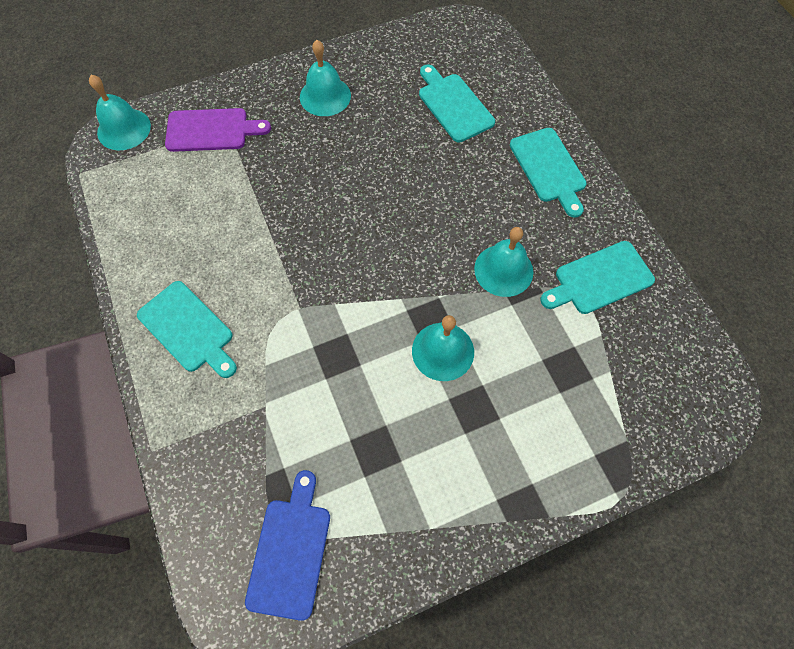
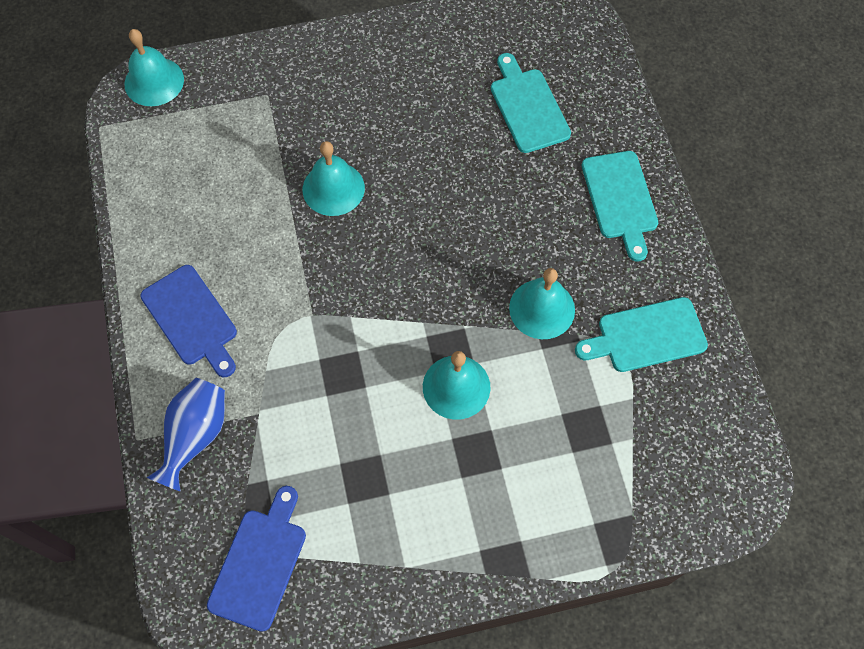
camera: 10 degrees right, 0 degrees up
(188, 329) = (192, 319): turquoise cutting board -> blue cutting board
(208, 437) = (195, 436): none -> blue vase
(211, 130) = (249, 97): purple cutting board -> none
(325, 96) = (383, 74): turquoise bell -> turquoise bell (333, 188)

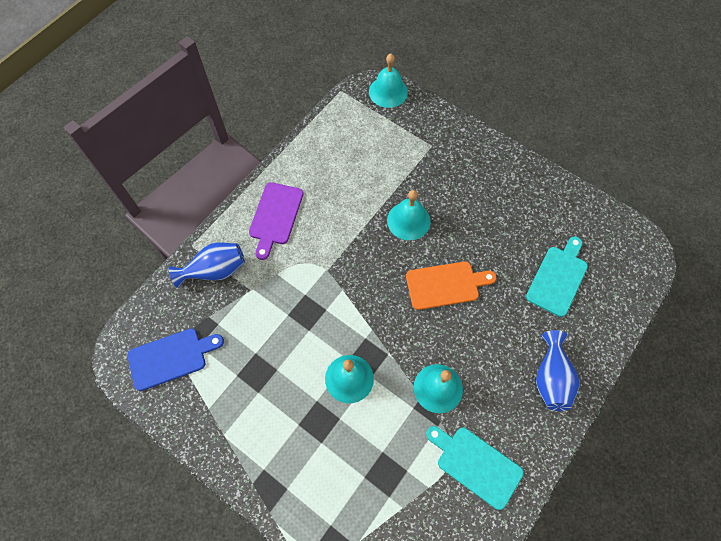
camera: 50 degrees right, 0 degrees up
(192, 319) = (275, 216): blue cutting board -> purple cutting board
(440, 212) = (445, 285): none -> orange cutting board
(620, 199) = (551, 378): turquoise cutting board -> blue vase

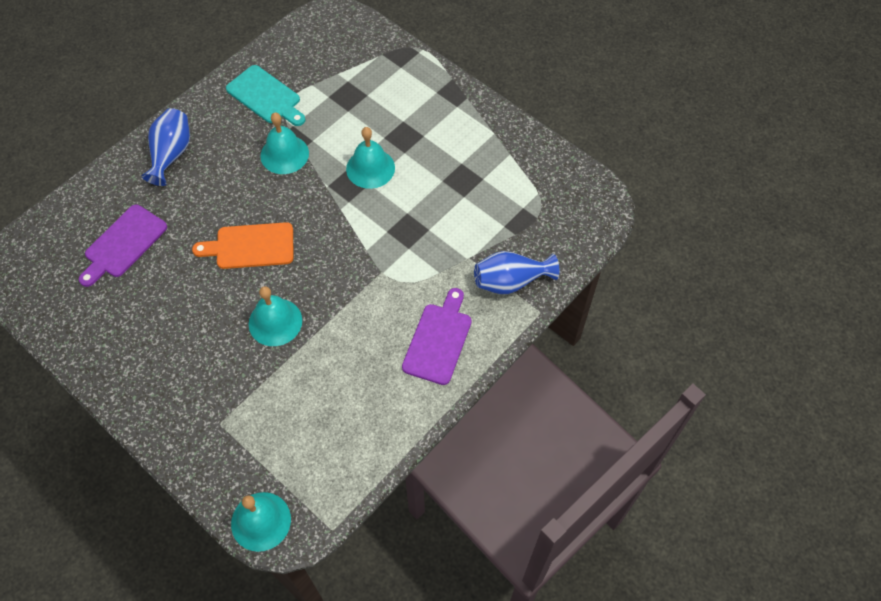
camera: 175 degrees left, 5 degrees down
(171, 358) = (551, 199): blue cutting board -> none
(558, 278) = (123, 244): turquoise cutting board -> purple cutting board

